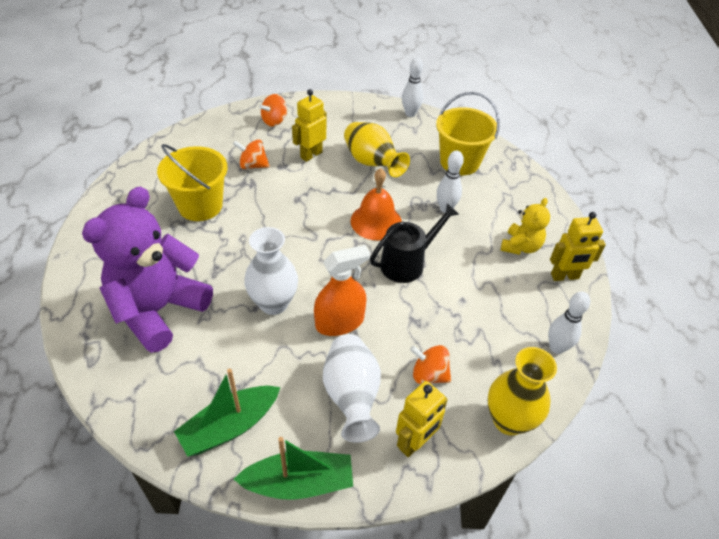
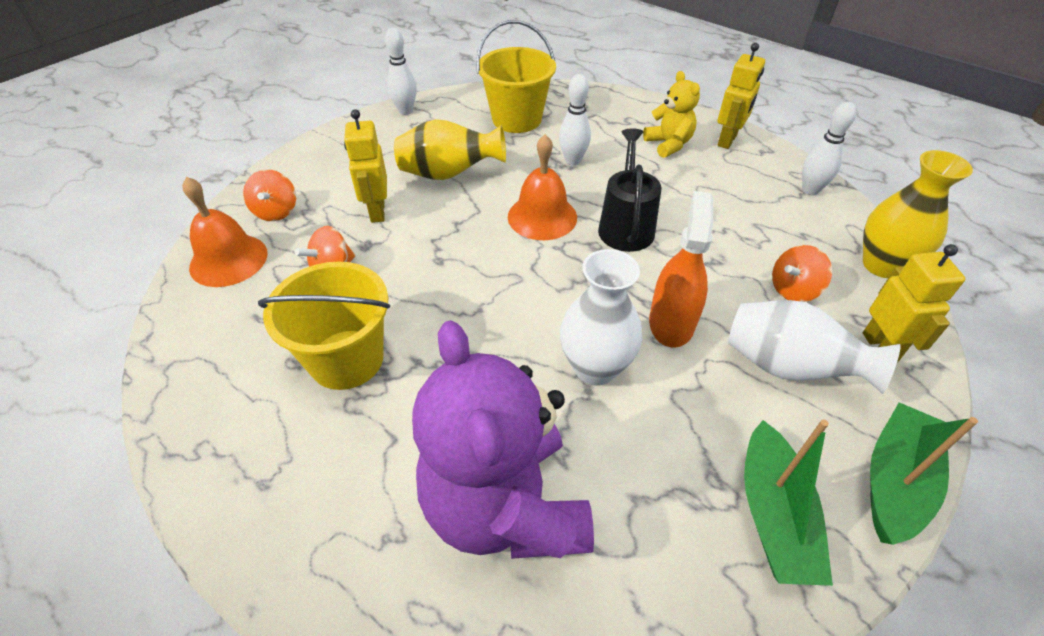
camera: 50 degrees left, 0 degrees up
(227, 128) = (228, 260): none -> orange bell

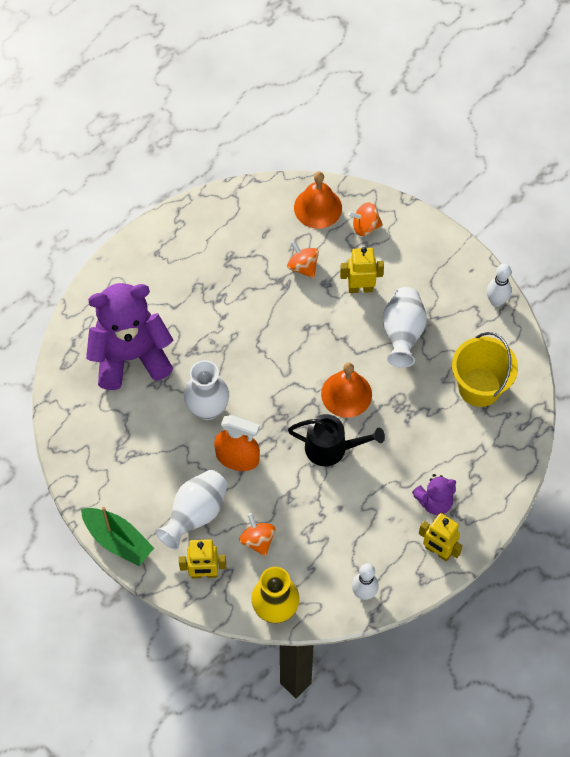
camera: 95 degrees right, 15 degrees up
(346, 359) = (229, 281): yellow bucket -> none
(449, 174) = (402, 334): yellow vase -> white vase
(573, 161) = (414, 423): white bowling pin -> none
(668, 144) = (434, 501): yellow teddy bear -> purple teddy bear
(773, 515) = (109, 475): green boat -> none

